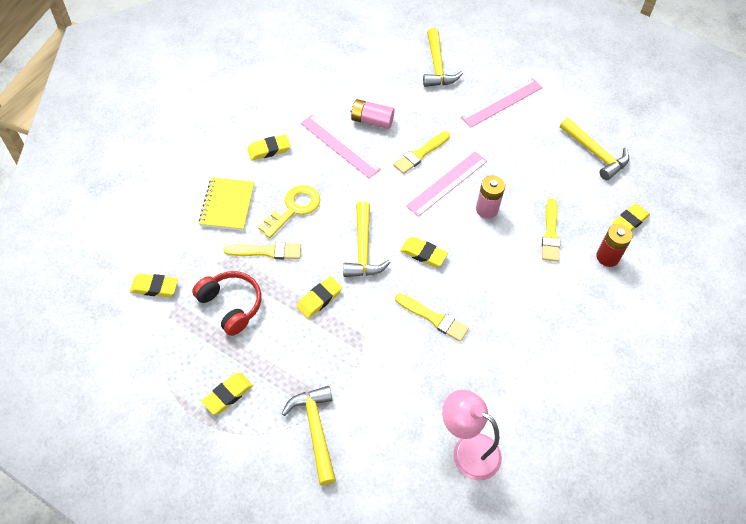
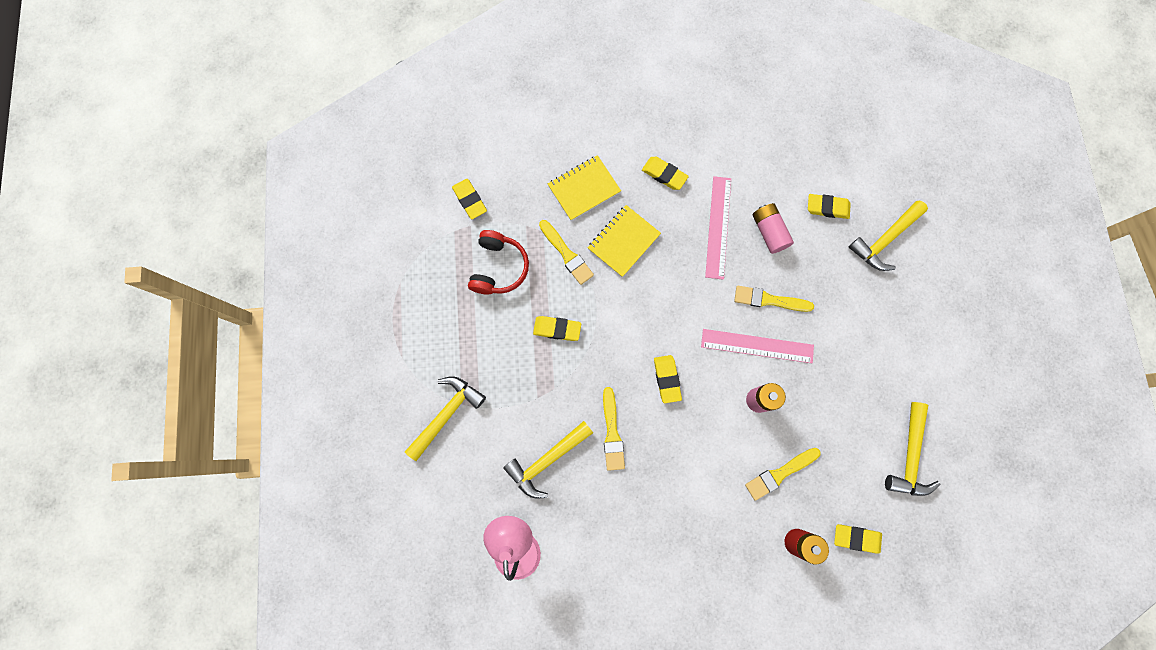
camera: 55 degrees right, 20 degrees up
(228, 395) = (426, 327): yellow eraser -> yellow eraser (827, 208)
(294, 208) = (623, 242): yellow key -> yellow notebook
(363, 249) = (631, 327): yellow hammer -> yellow hammer (547, 460)
(502, 102) = (894, 328): pink ruler -> none

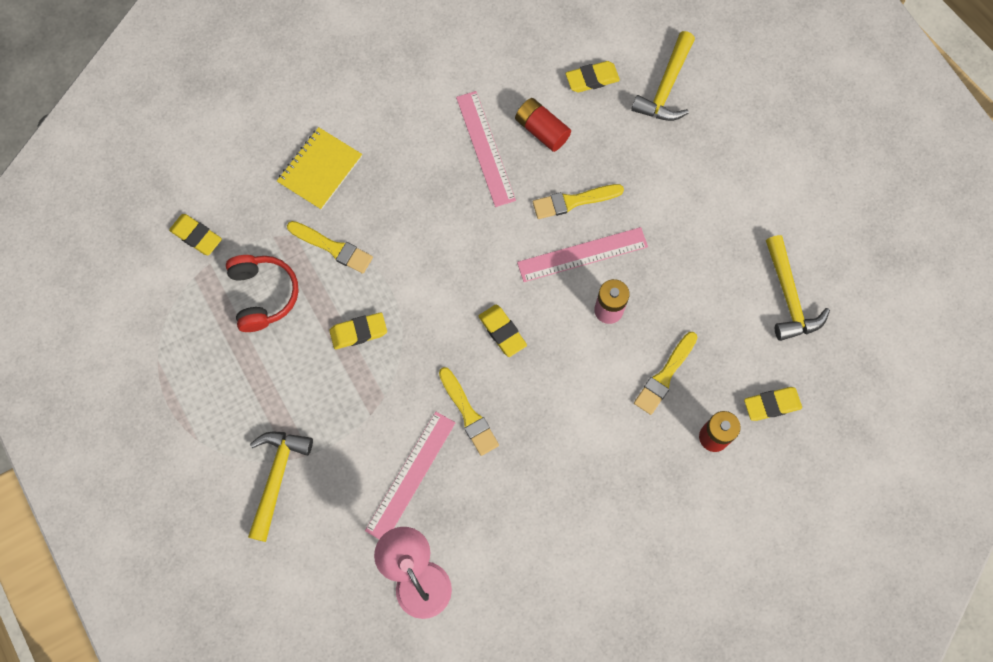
camera: 25 degrees left, 5 degrees down
(547, 460) = (411, 476): yellow hammer -> pink ruler
(623, 242) = (390, 207): yellow notebook -> none
(664, 175) = (402, 117): yellow eraser -> none
(769, 232) = (542, 130): pink battery -> red battery

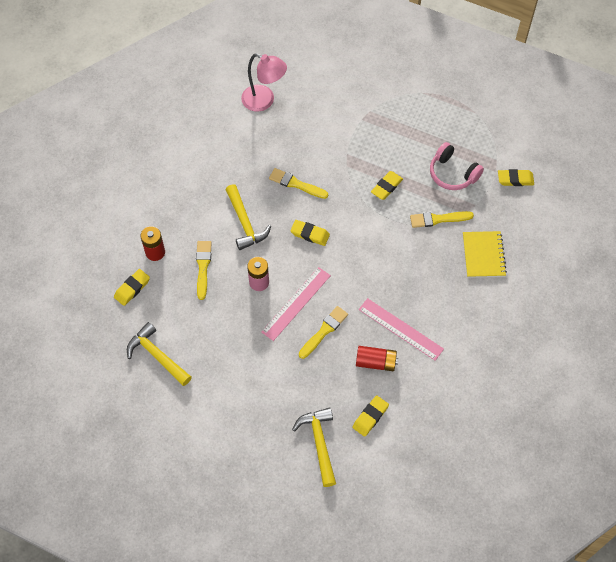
camera: 145 degrees right, 10 degrees down
(263, 295) = (452, 173): red headphones -> pink headphones
(277, 477) = (368, 100): yellow hammer -> yellow hammer (245, 223)
(411, 476) = (303, 140): pink ruler -> none

